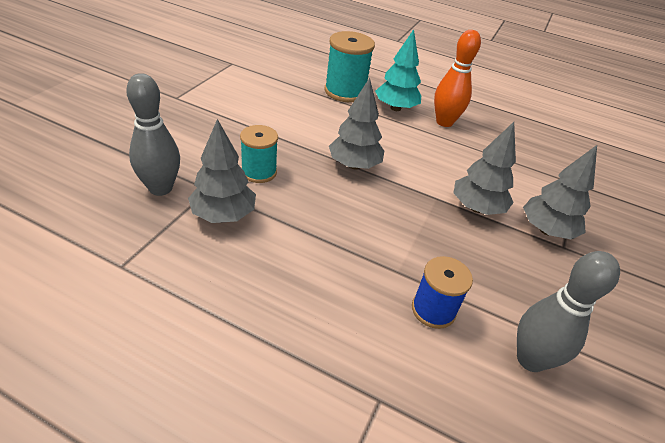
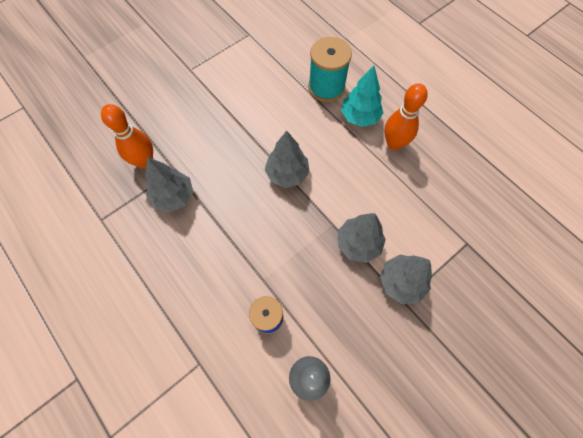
camera: 30 degrees right, 25 degrees up
(160, 188) = (145, 161): grey bowling pin -> orange bowling pin
(259, 172) = (214, 163): turquoise spool -> none

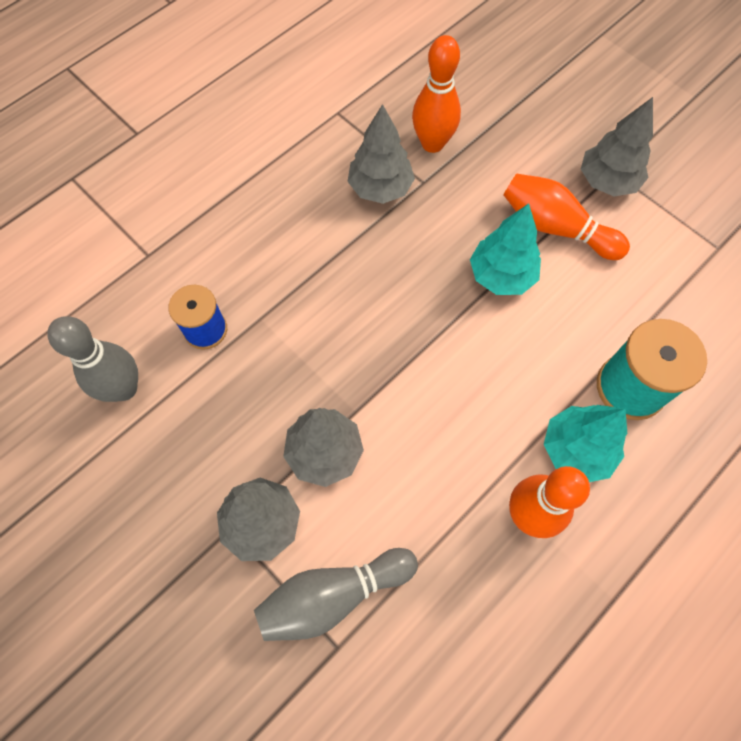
camera: 85 degrees right, 0 degrees up
(223, 104) = (556, 228): none -> orange bowling pin
(251, 136) = (501, 276): none -> turquoise tree
(287, 174) = (438, 335): grey tree -> grey tree (607, 181)
(440, 244) = (333, 595): none -> grey bowling pin

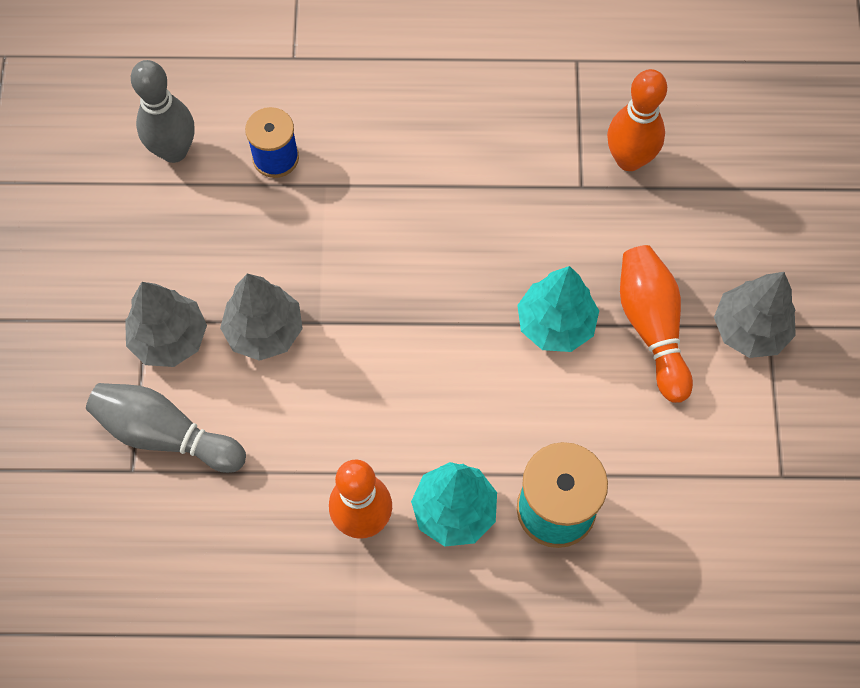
camera: 45 degrees right, 0 degrees up
(380, 188) = (538, 160): grey tree -> none

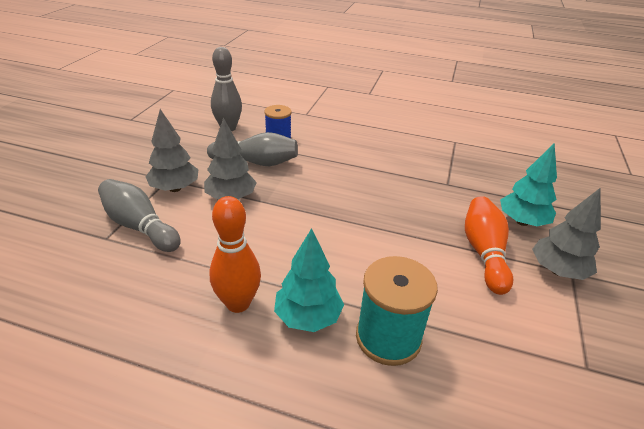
camera: 15 degrees right, 30 degrees down
(265, 232) = (256, 162): none -> grey bowling pin
(555, 324) = (416, 236): turquoise tree -> turquoise tree (522, 221)
(629, 159) = (479, 179): orange bowling pin -> none

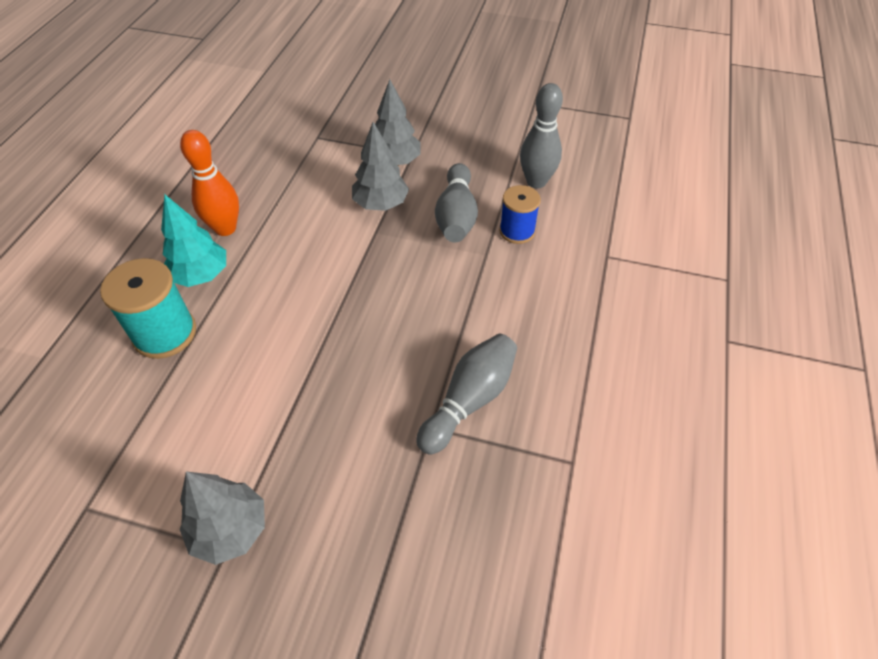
camera: 90 degrees right, 15 degrees up
(140, 226) = (332, 152): grey bowling pin -> grey bowling pin (469, 400)
(484, 253) = (273, 444): orange bowling pin -> none
(522, 221) = (337, 513): turquoise tree -> none

